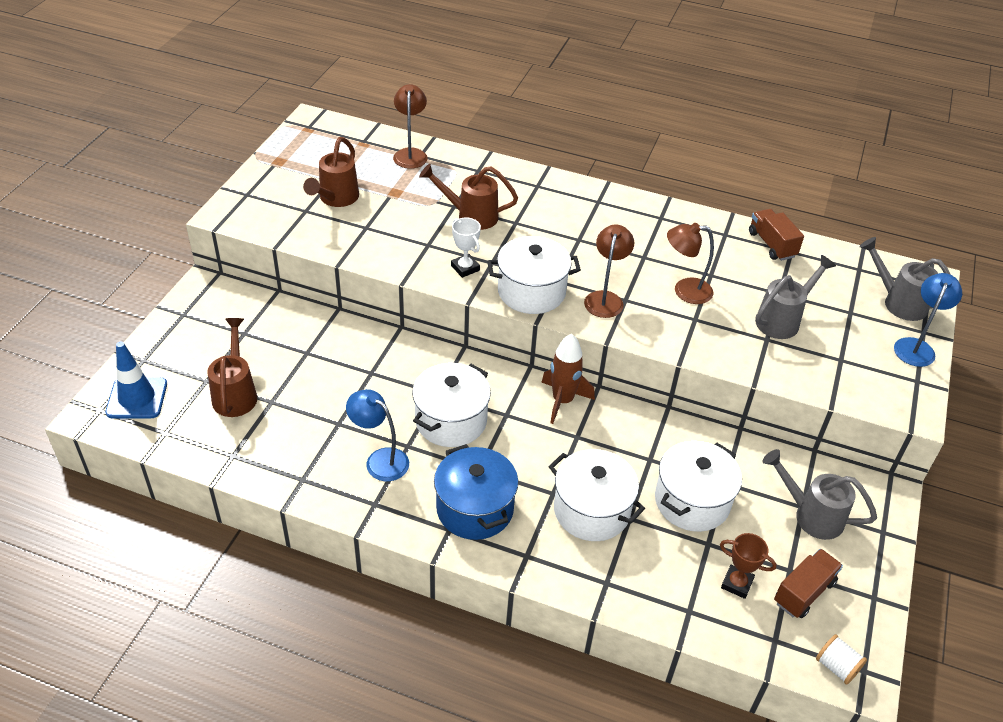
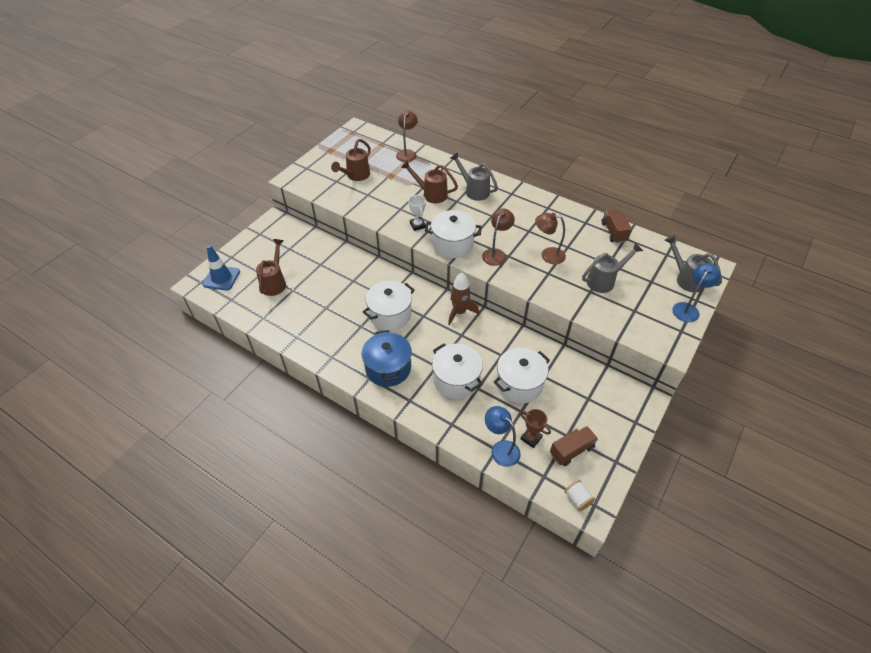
camera: 15 degrees right, 5 degrees up
(380, 460) = (343, 332): blue lamp -> blue lamp (501, 449)
(811, 515) = (591, 404): grey watering can -> grey watering can (474, 190)

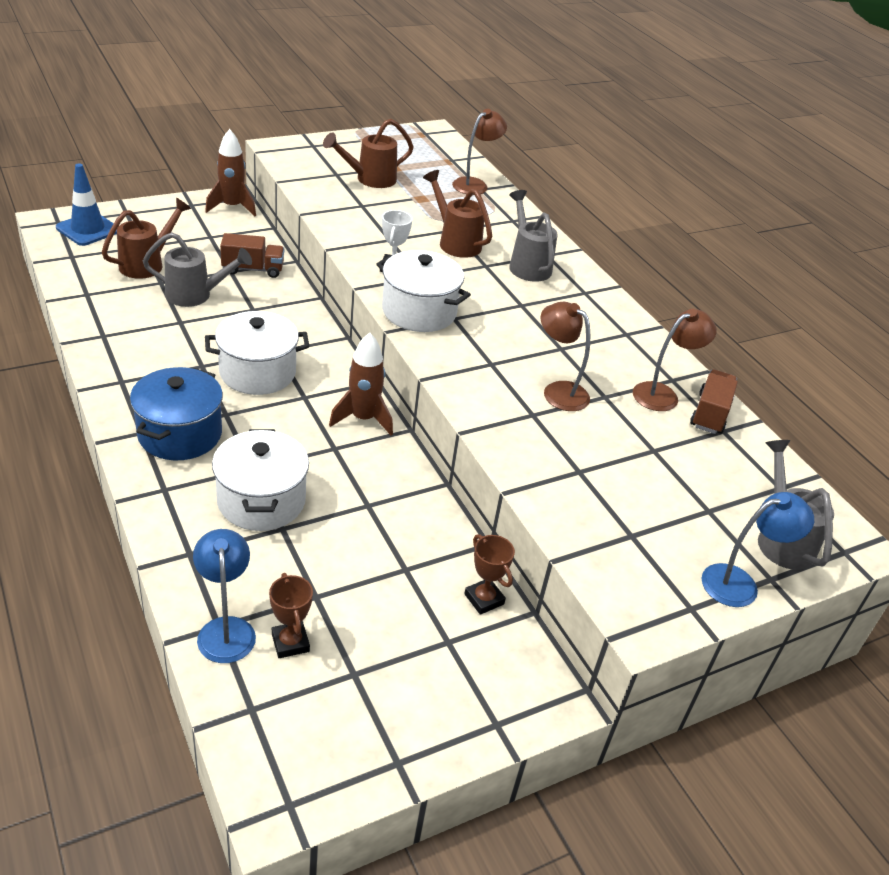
camera: 25 degrees right, 10 degrees down
(282, 224) = (232, 207): none -> brown rocket
(496, 254) = (474, 352): brown lamp -> brown lamp (663, 394)
(519, 384) = (353, 558): white pot -> none
(571, 450) = (338, 700): brown truck -> brown truck (253, 269)
(577, 499) = (270, 778): white spool -> none
(584, 371) = (484, 599): none -> brown trophy
(604, 281) = (621, 469): grey watering can -> grey watering can (196, 295)

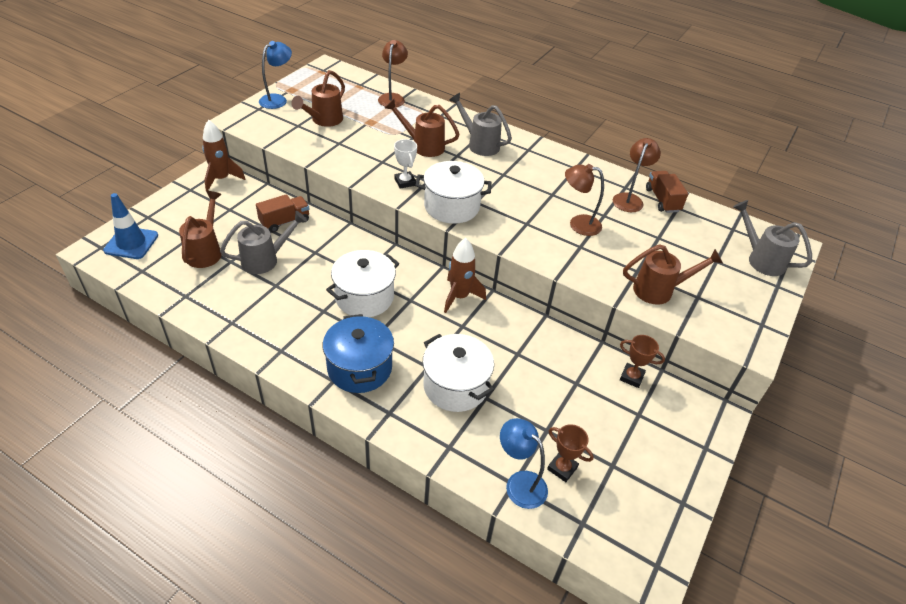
camera: 30 degrees left, 5 degrees up
(585, 504) = (660, 290): none -> brown watering can
(740, 583) = (768, 296): blue lamp -> blue lamp (277, 99)

